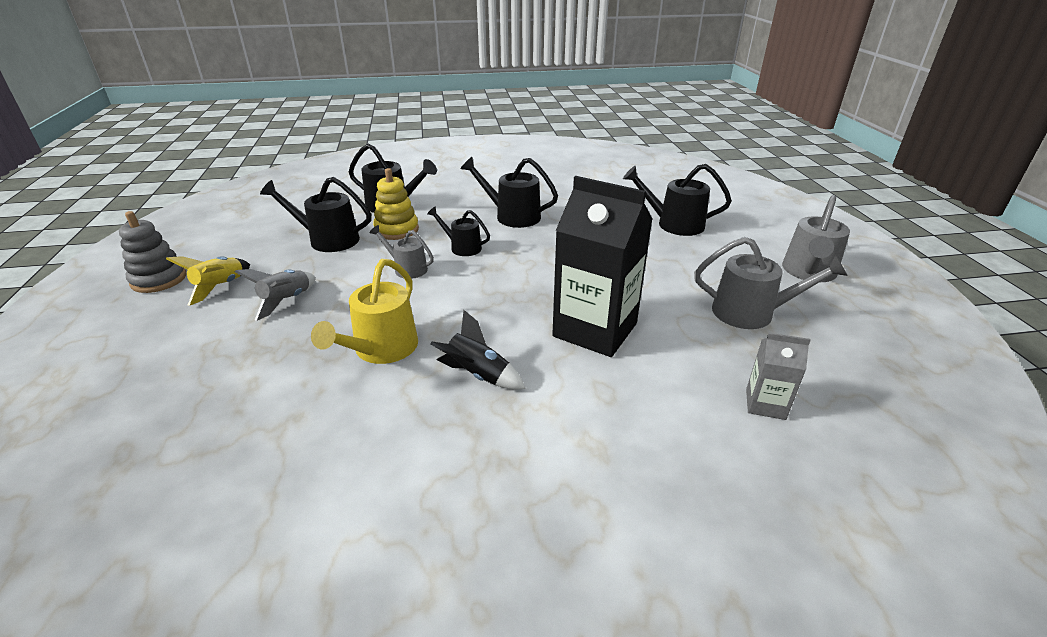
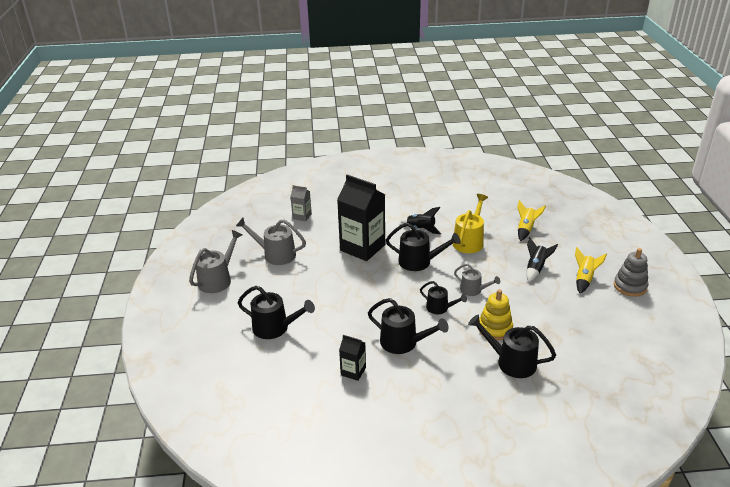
camera: 175 degrees left, 0 degrees up
(242, 381) = (526, 229): none -> yellow rocket
(286, 301) = (536, 268): grey rocket -> black rocket
(328, 240) = (542, 319): black watering can -> black watering can (419, 262)
(565, 196) = (353, 371): none -> black carton

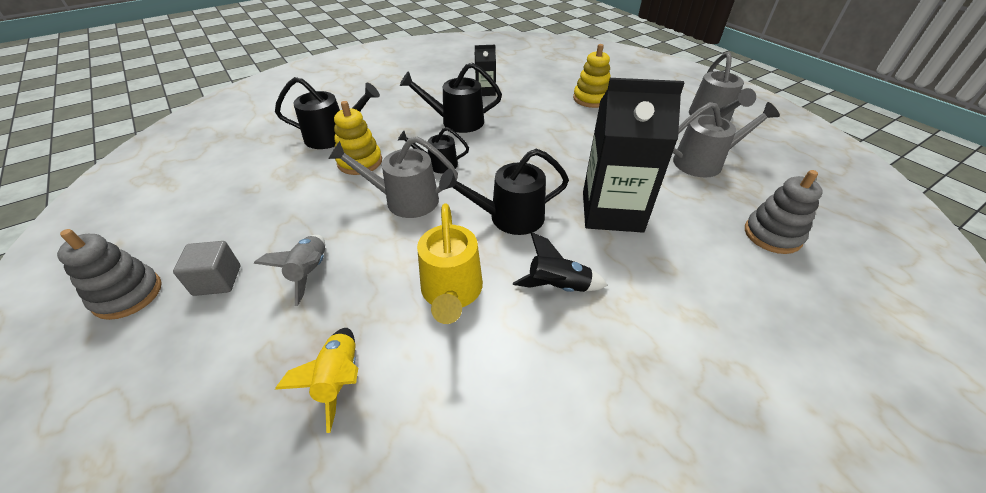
camera: 150 degrees right, 10 degrees up
(275, 328) = (591, 99): black watering can -> yellow stacking toy
(302, 216) = (772, 235): grey carton -> grey stacking toy
(473, 290) = (405, 200): grey watering can -> grey watering can, size x1.59
(536, 268) = (310, 272): black rocket -> grey rocket
(584, 279) = (217, 280): yellow rocket -> grey cube

